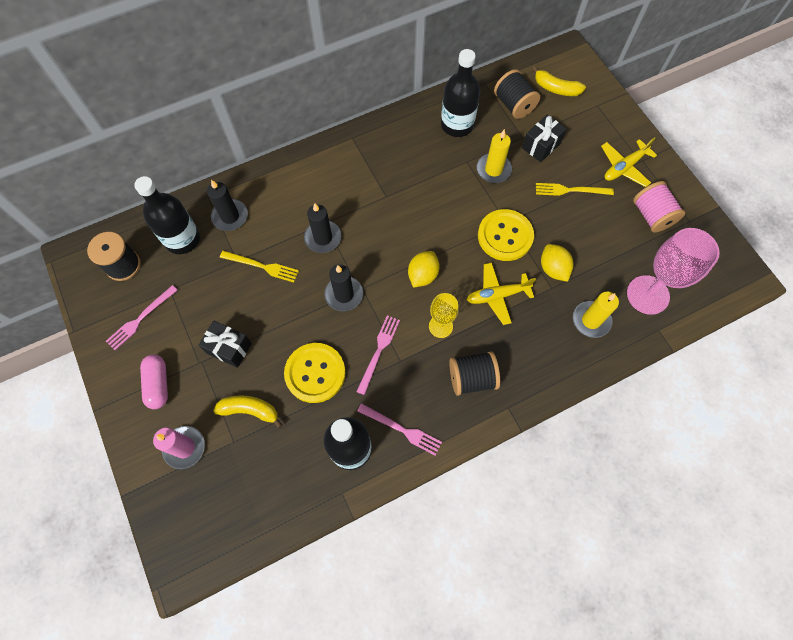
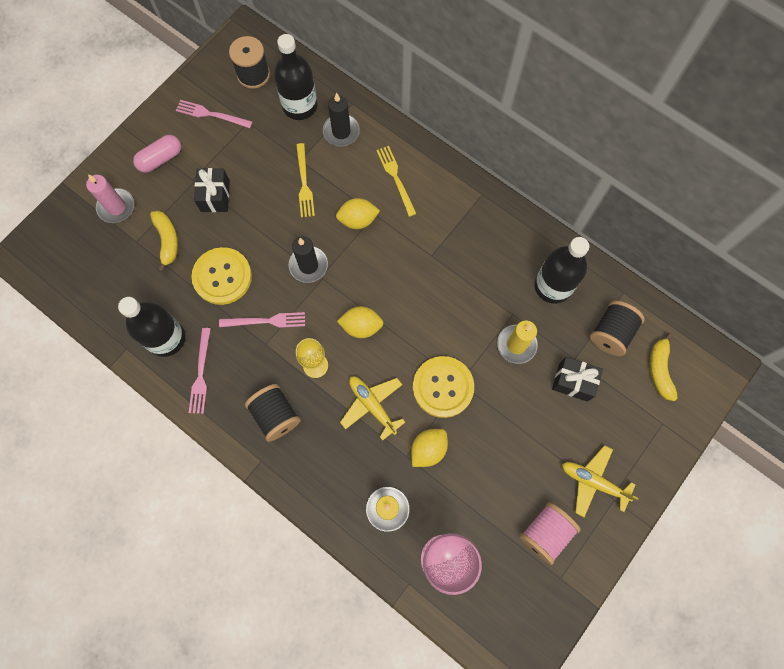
camera: 65 degrees right, 5 degrees up
(323, 238) = (358, 220): black candle -> yellow lemon
(570, 190) = (532, 434): yellow fork -> yellow fork (396, 178)

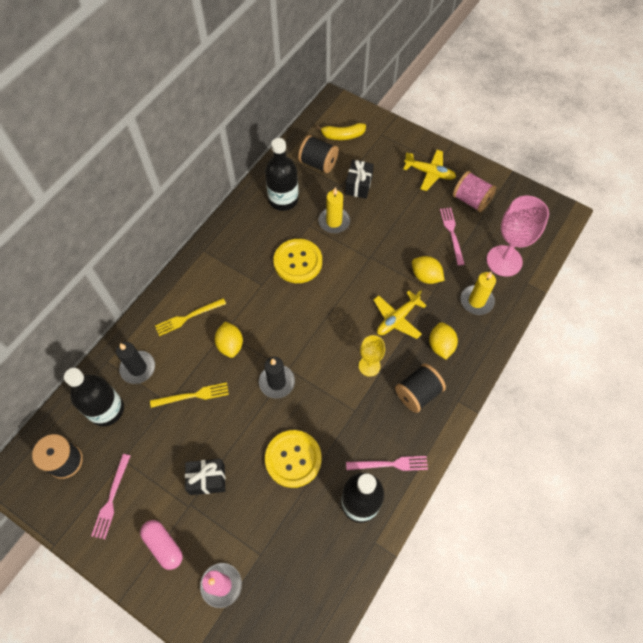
camera: 95 degrees left, 10 degrees down
(167, 241) = (258, 520): yellow banana -> none
(266, 321) = (333, 412): pink fork -> pink fork (452, 233)
(361, 326) = (330, 333): yellow lemon -> yellow lemon (441, 346)
(443, 387) = (374, 269): yellow button -> yellow button (298, 262)
(593, 482) = (429, 173): yellow plane -> yellow plane turned 90 degrees counterclockwise

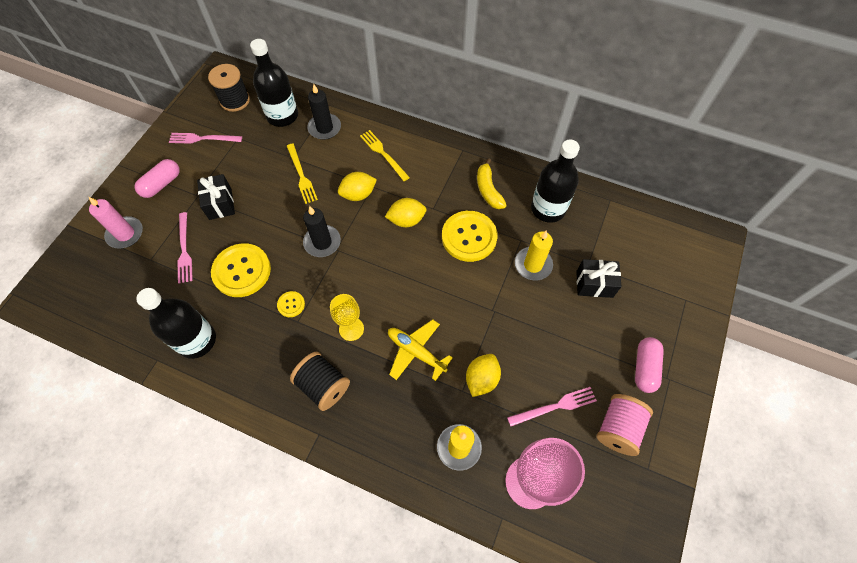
camera: 80 degrees right, 0 degrees up
(318, 163) = (612, 235): black spool -> none
(337, 415) = (291, 304): none -> yellow button
(342, 135) = (665, 255): yellow banana -> yellow banana (488, 190)
(390, 464) = (238, 365): pink fork -> pink fork (184, 250)
(429, 173) = (644, 368): yellow plane -> pink capsule
(441, 346) = (388, 407): yellow lemon -> yellow lemon (406, 220)

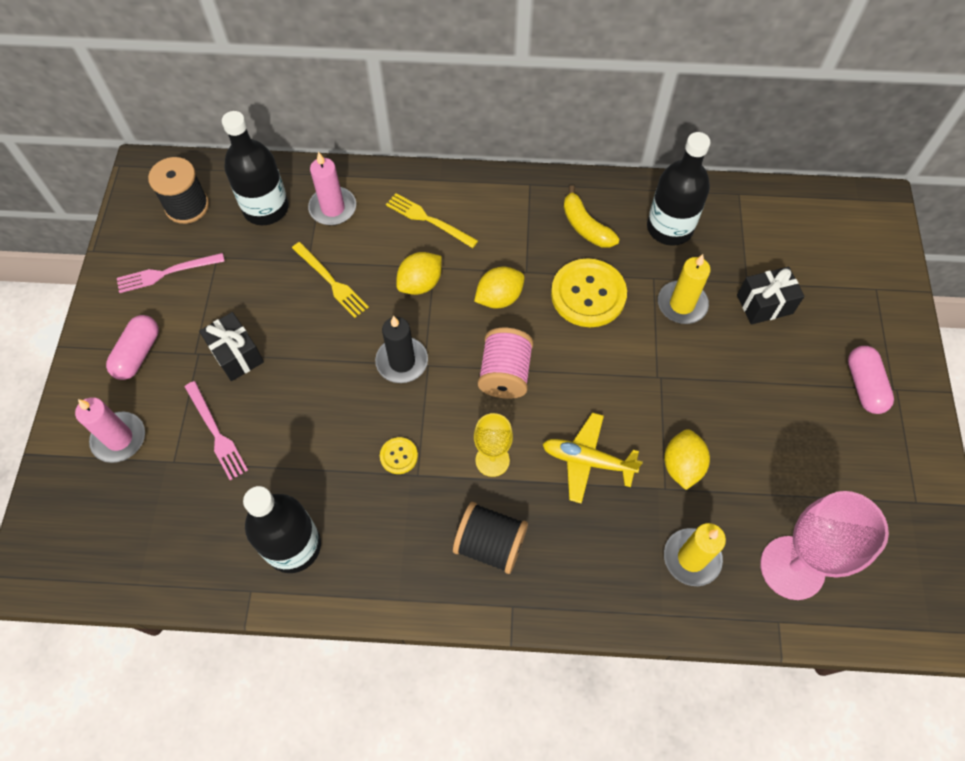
camera: 20 degrees left, 0 degrees up
(242, 271) = (311, 435): yellow button -> none
(324, 128) = (333, 208): black candle -> pink candle
(555, 406) = (782, 468): pink fork -> none
(618, 428) = (864, 467): pink spool -> pink spool (505, 374)

